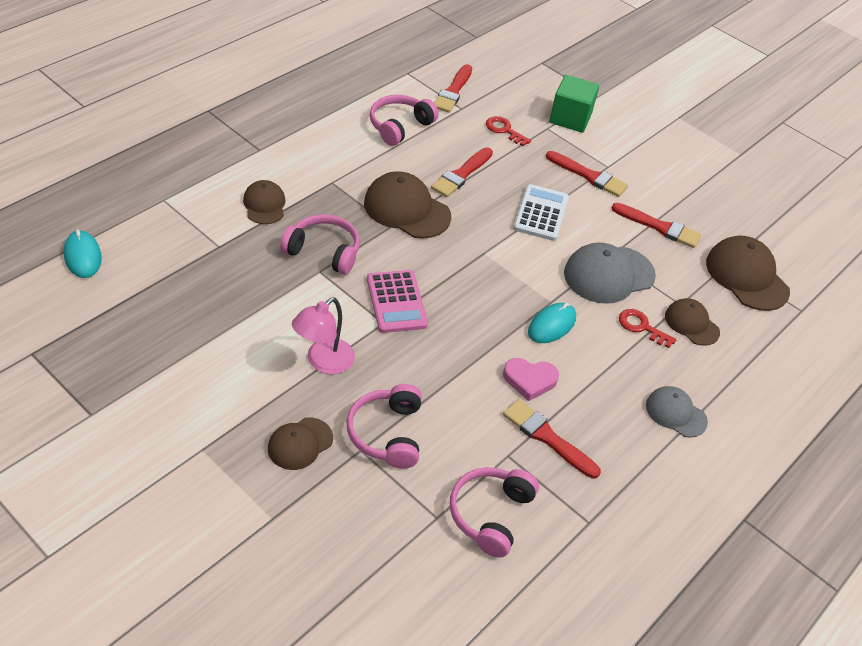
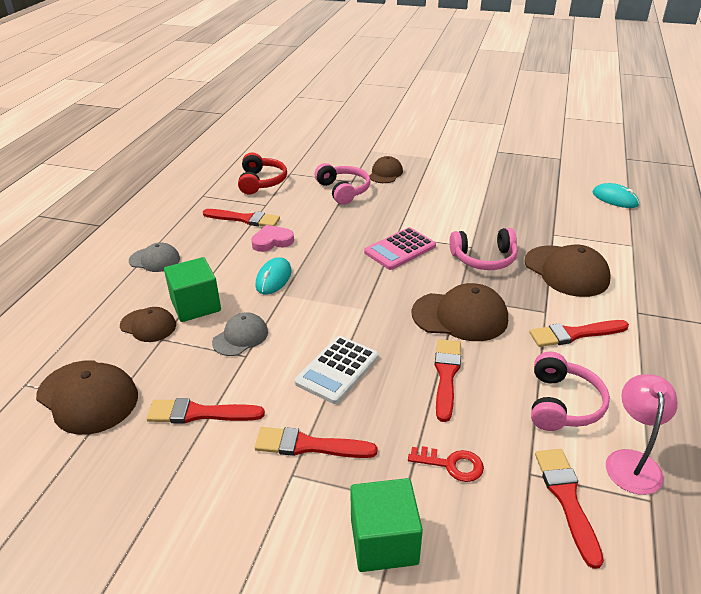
camera: 160 degrees right, 10 degrees down
(264, 205) = (566, 271): brown cap -> brown cap, size x1.66
(323, 362) = (411, 205): pink lamp -> pink lamp (632, 461)
(332, 158) = (574, 334): none -> red brush
(396, 302) = (400, 249): pink calculator -> pink calculator turned 90 degrees counterclockwise
(490, 514) = (261, 182): pink headphones -> red headphones
(541, 213) = (337, 369): white calculator -> white calculator turned 45 degrees clockwise
(608, 274) = (240, 337): grey cap -> grey cap, size x0.60
(641, 327) = (196, 305): red key -> green cube

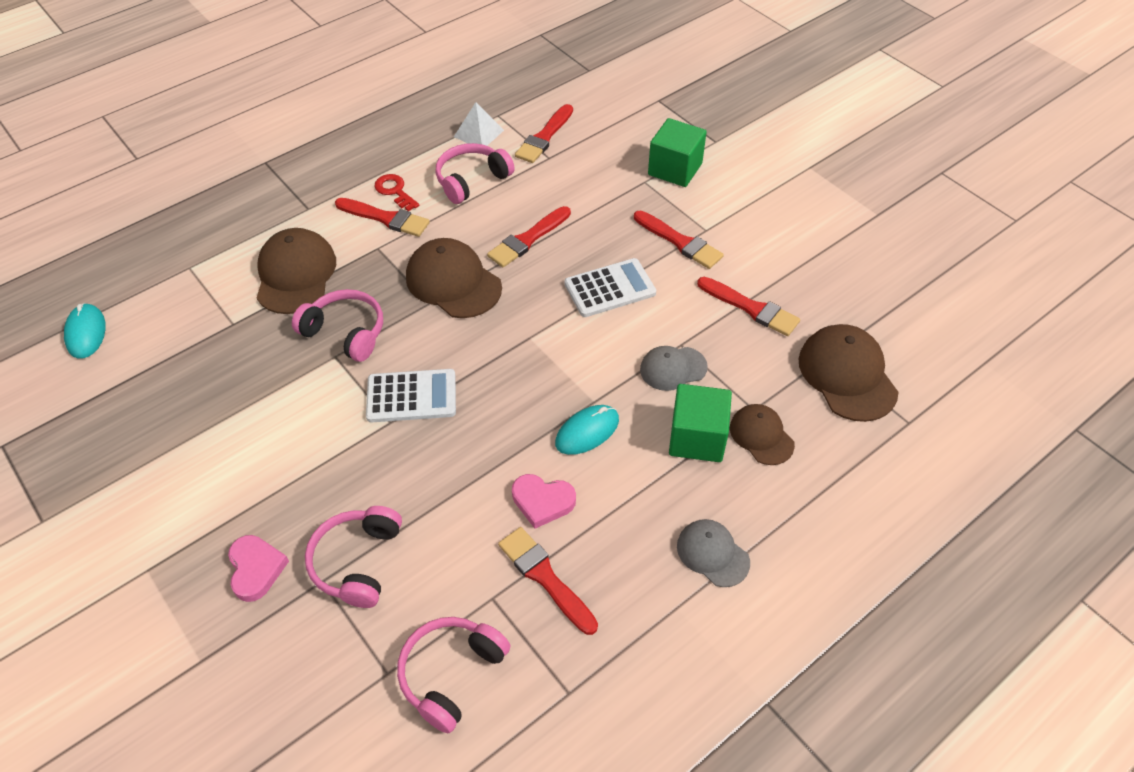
camera: 145 degrees left, 15 degrees up
(261, 182) = (451, 674): red headphones -> pink headphones
(385, 173) = (256, 569): brown cap -> pink heart
(400, 249) = (411, 396): pink calculator -> white calculator
(451, 464) = (592, 184): red key -> red key (395, 191)
(632, 461) = (479, 133): pink lamp -> white pyramid

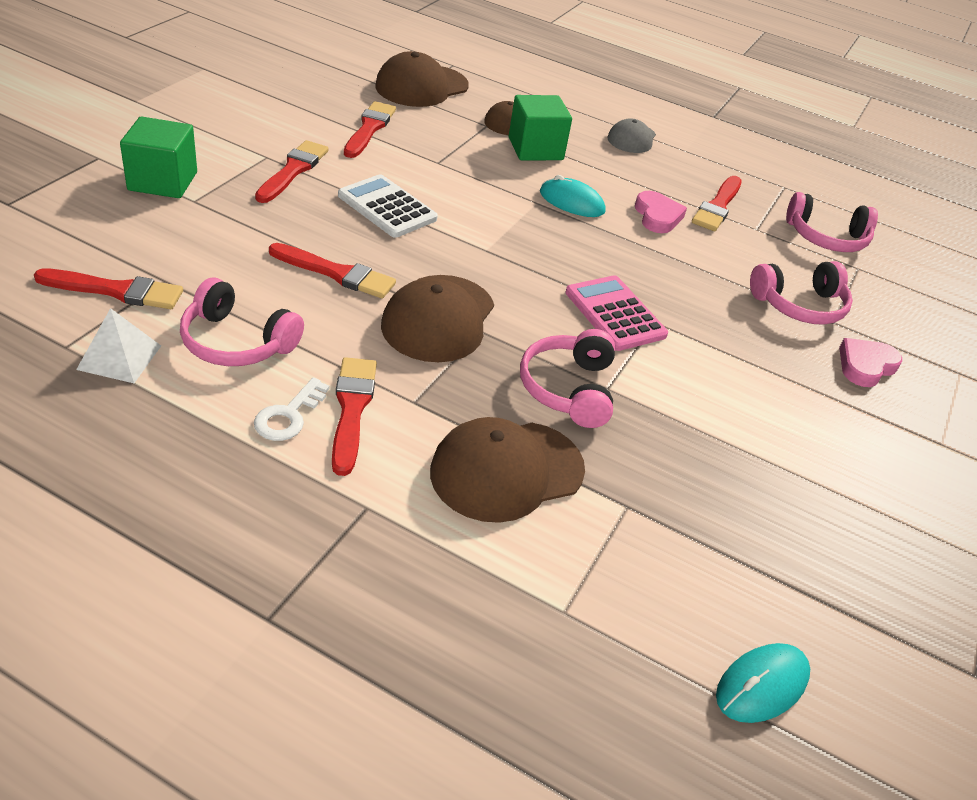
camera: 120 degrees left, 10 degrees down
(395, 191) = (289, 416): red key -> white key
(411, 396) = (615, 314): white calculator -> pink calculator
(673, 368) = (469, 164): grey cap -> none

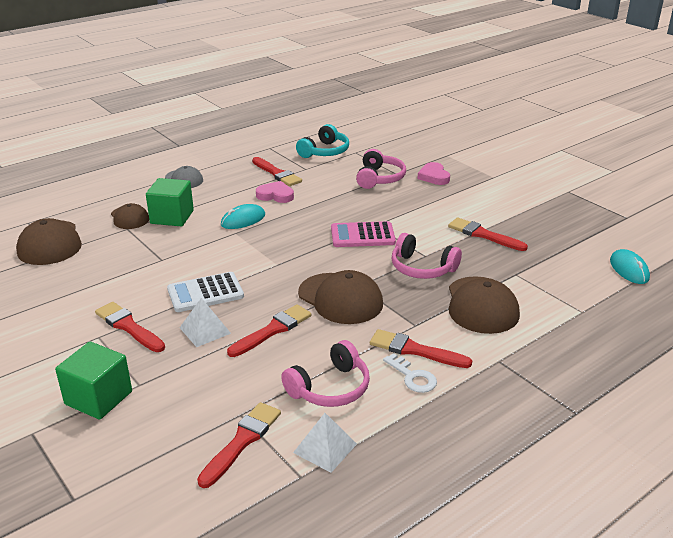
camera: 60 degrees left, 10 degrees down
(311, 223) = (205, 330): none -> white pyramid
(369, 129) = (93, 279): red brush -> red brush (483, 235)
(826, 238) = (325, 152): pink headphones -> turquoise headphones

